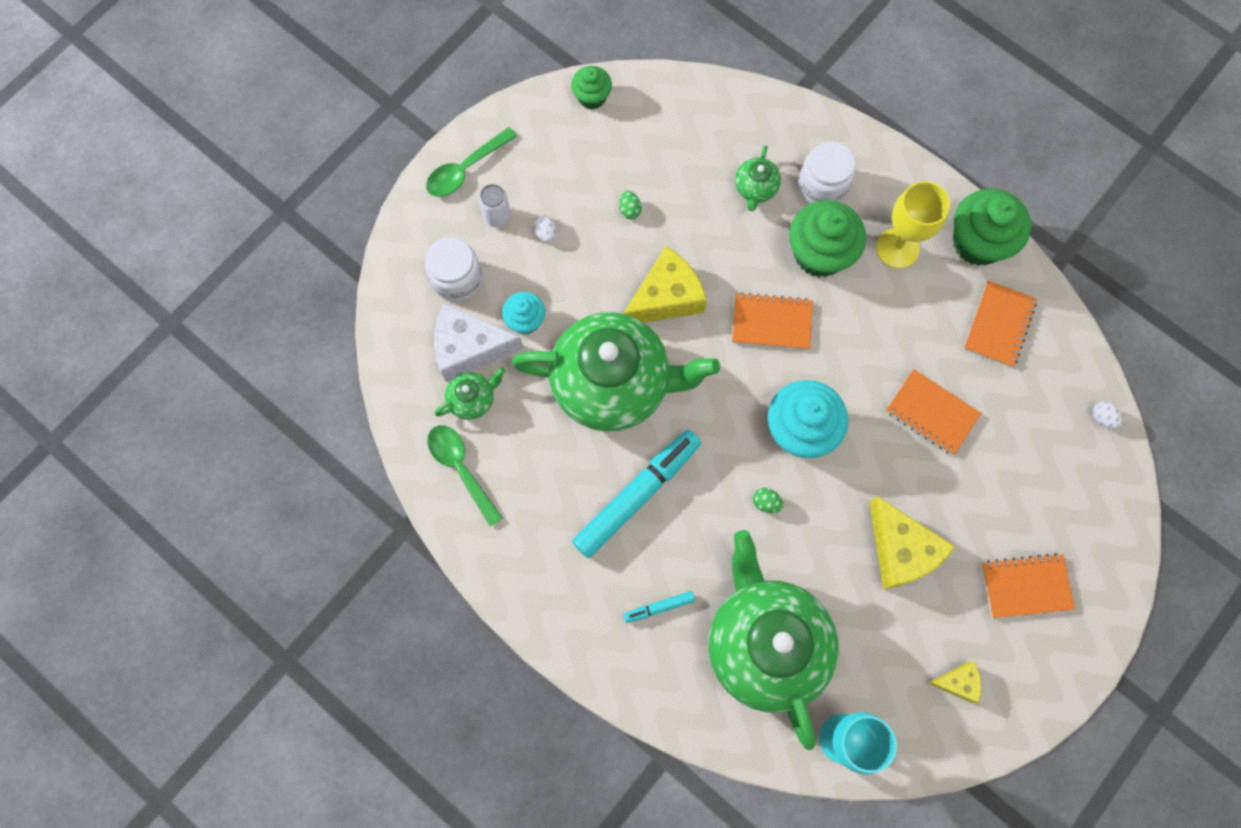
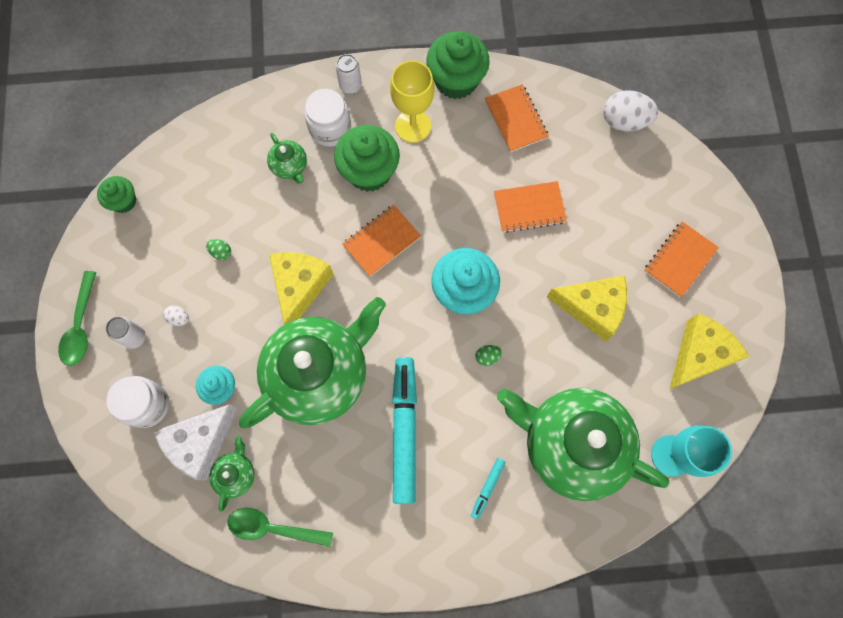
camera: 45 degrees left, 0 degrees up
(876, 164) = (350, 86): none -> white can
(957, 682) = (699, 355): yellow cheese -> yellow cheese, size x1.90
(1102, 418) = (624, 121): white egg -> white egg, size x2.12

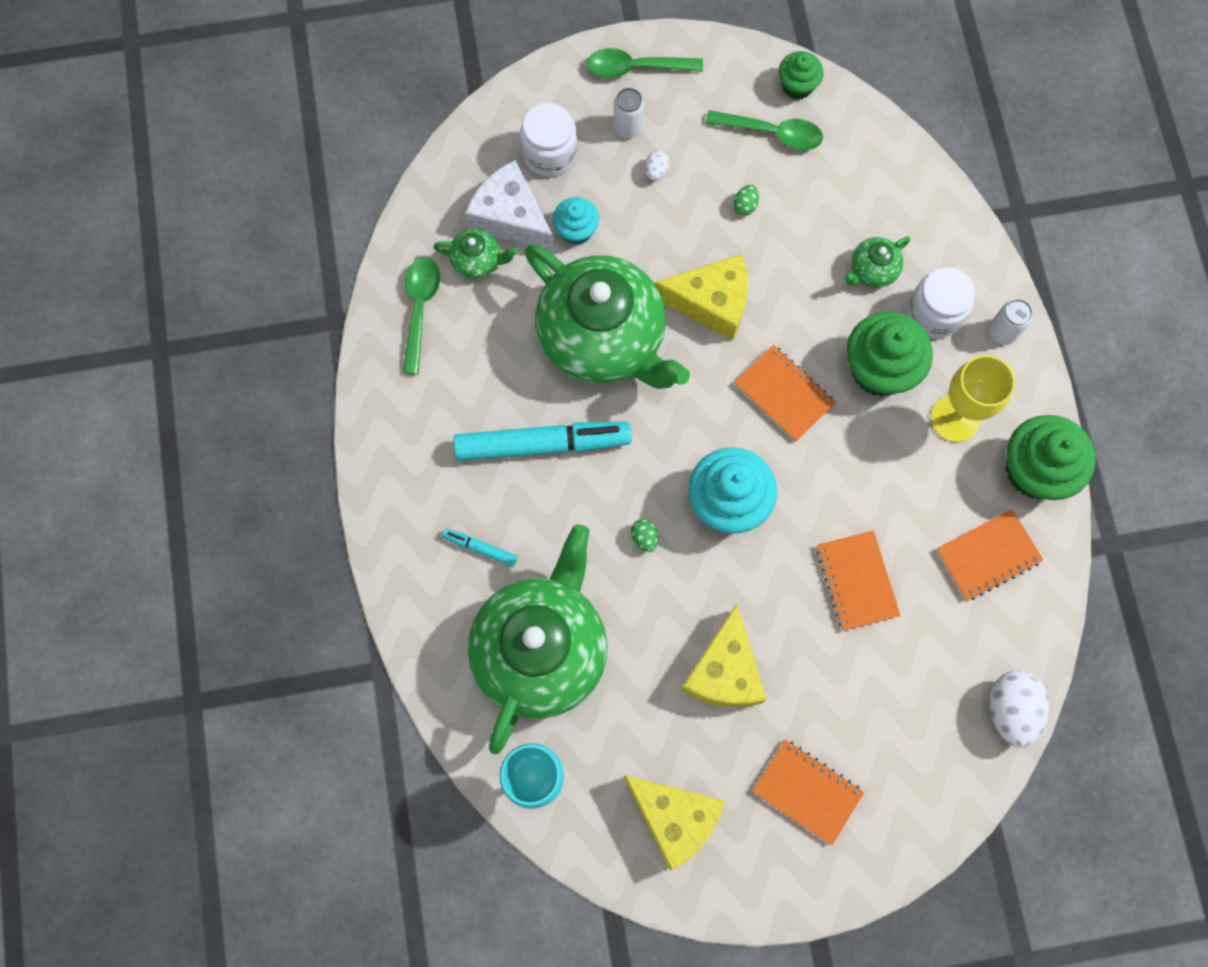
camera: 85 degrees right, 0 degrees up
(162, 225) = (772, 133): none -> green spoon

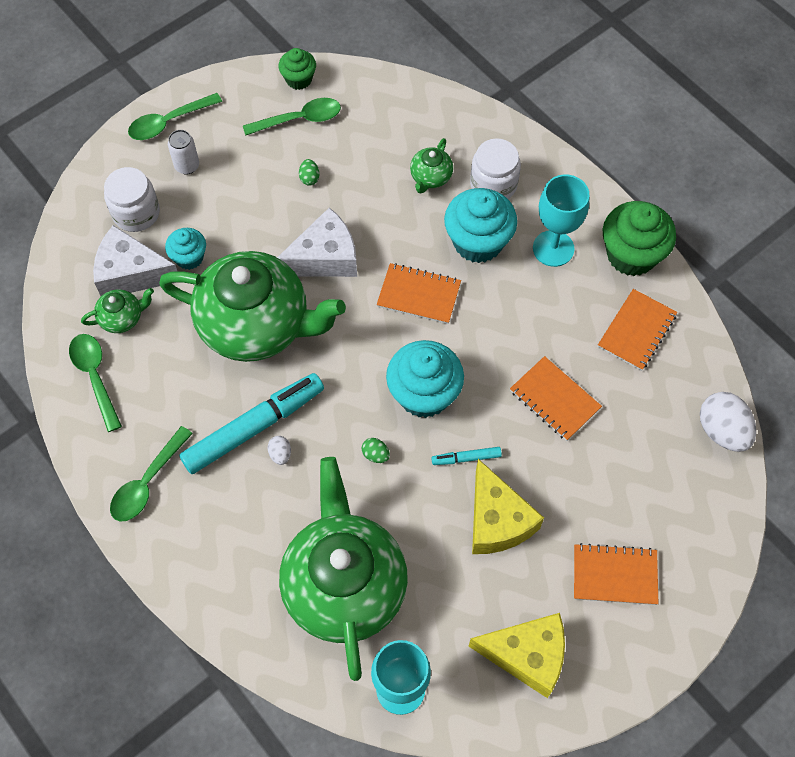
camera: 30 degrees left, 10 degrees down
(413, 444) = (147, 482): none -> green spoon
(480, 548) = (249, 533): turquoise marker -> turquoise marker (466, 458)
(656, 171) = (227, 186): white egg -> white egg (280, 454)
(711, 302) = (325, 258): yellow cheese -> white cheese
(879, 369) = (478, 242): green cupcake -> turquoise cupcake
(955, 418) = (553, 248): yellow goblet -> turquoise goblet
(1002, 332) = (549, 173): white can -> none

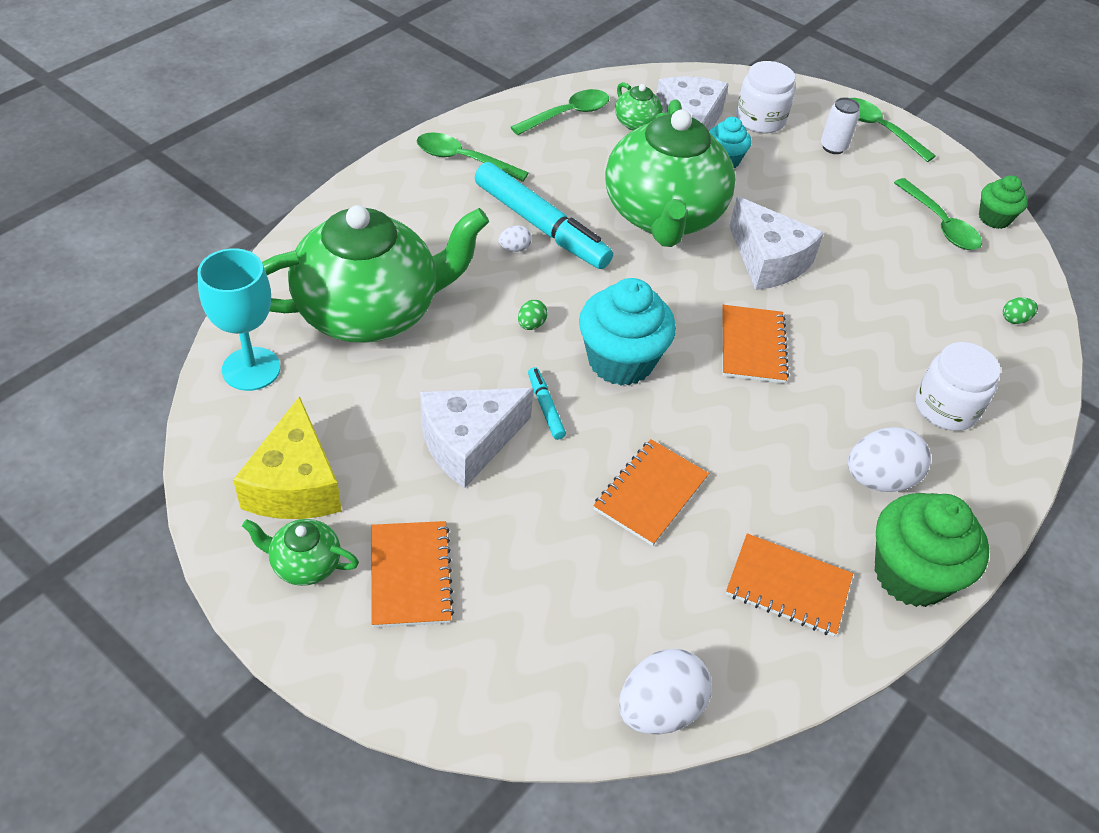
camera: 75 degrees right, 15 degrees down
(309, 178) = (866, 239): green egg -> green egg (1014, 319)
(430, 177) = (923, 344): green teapot -> green teapot (304, 564)
(478, 242) = (852, 398): turquoise cupcake -> none
(497, 520) = (468, 443): yellow cheese -> white cheese
(553, 248) = (879, 479): turquoise goblet -> white egg

